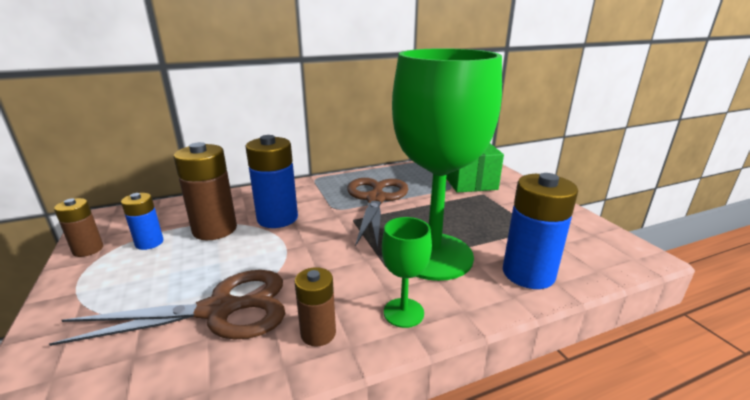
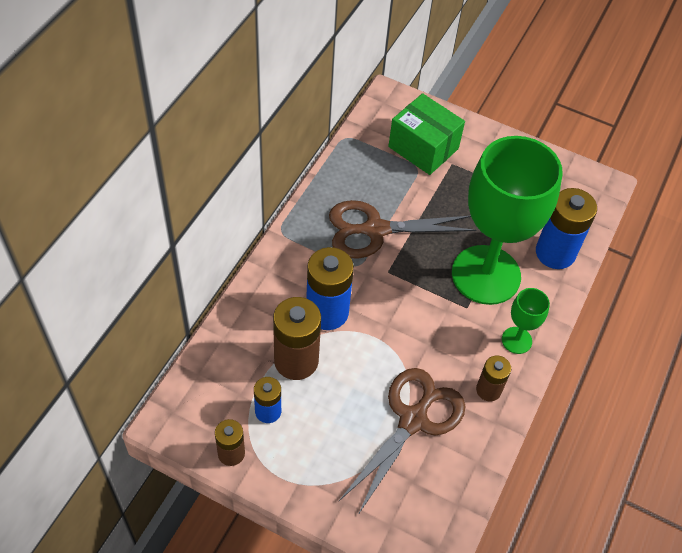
camera: 45 degrees left, 30 degrees up
(376, 199) = (375, 230): brown scissors -> brown scissors turned 60 degrees counterclockwise

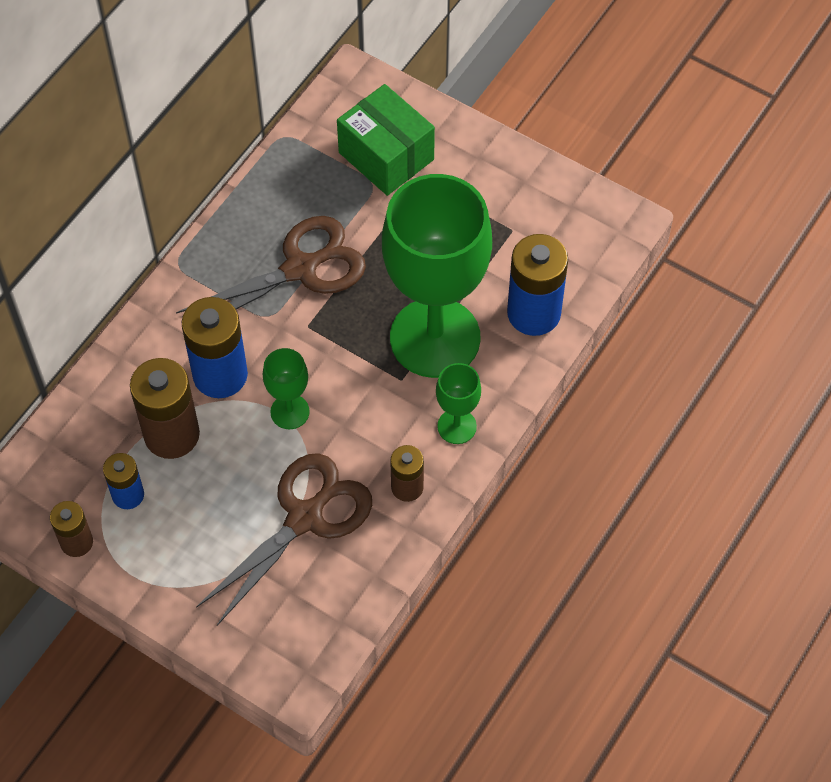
camera: 10 degrees right, 5 degrees up
(375, 230) = (300, 268): brown scissors -> brown scissors turned 150 degrees clockwise
(386, 337) = (290, 412): none -> green goblet

